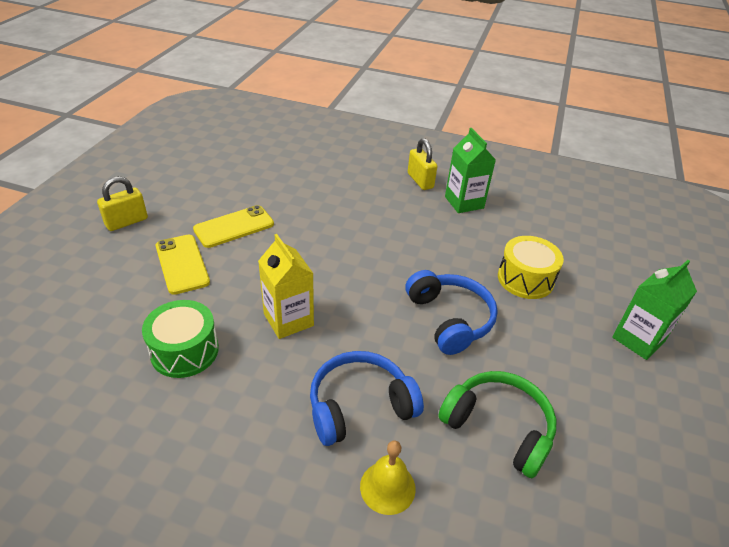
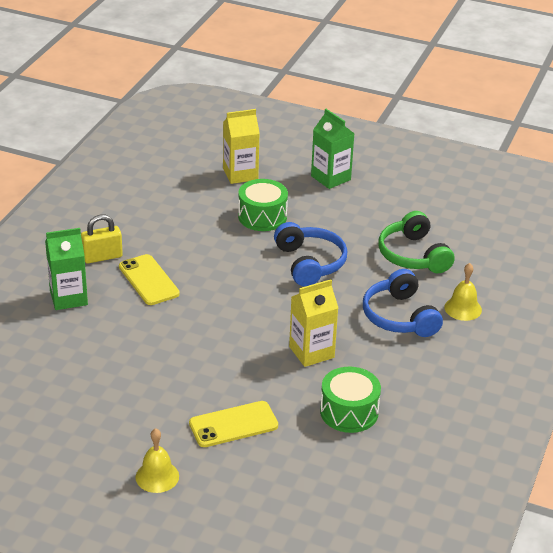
camera: 85 degrees left, 5 degrees down
(126, 222) = (157, 476): yellow padlock -> yellow bell
(234, 227) = (173, 391): yellow phone -> yellow phone (149, 280)
(450, 319) = (310, 263): blue headphones -> blue headphones turned 90 degrees clockwise
(464, 202) = (146, 233): green carton -> green carton (68, 298)
(498, 427) = (413, 255): green headphones -> green headphones turned 60 degrees counterclockwise
(525, 279) = (262, 216): yellow drum -> green drum
(598, 261) = (240, 174): none -> yellow carton

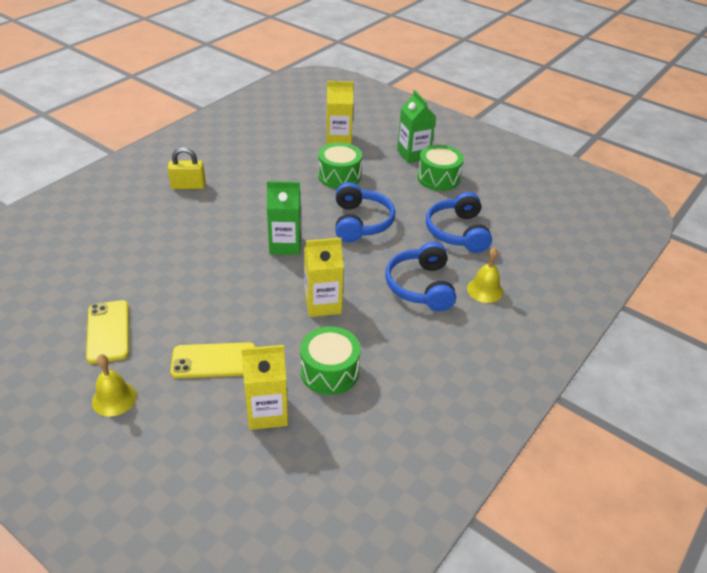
camera: 15 degrees right, 5 degrees up
(68, 298) = (140, 214): green carton -> green carton (285, 245)
(149, 280) = (215, 212): yellow phone -> yellow phone (108, 331)
(309, 458) = (267, 412): none -> yellow carton
(369, 200) = (438, 178): none -> green drum
(413, 255) = (457, 232): green headphones -> blue headphones

